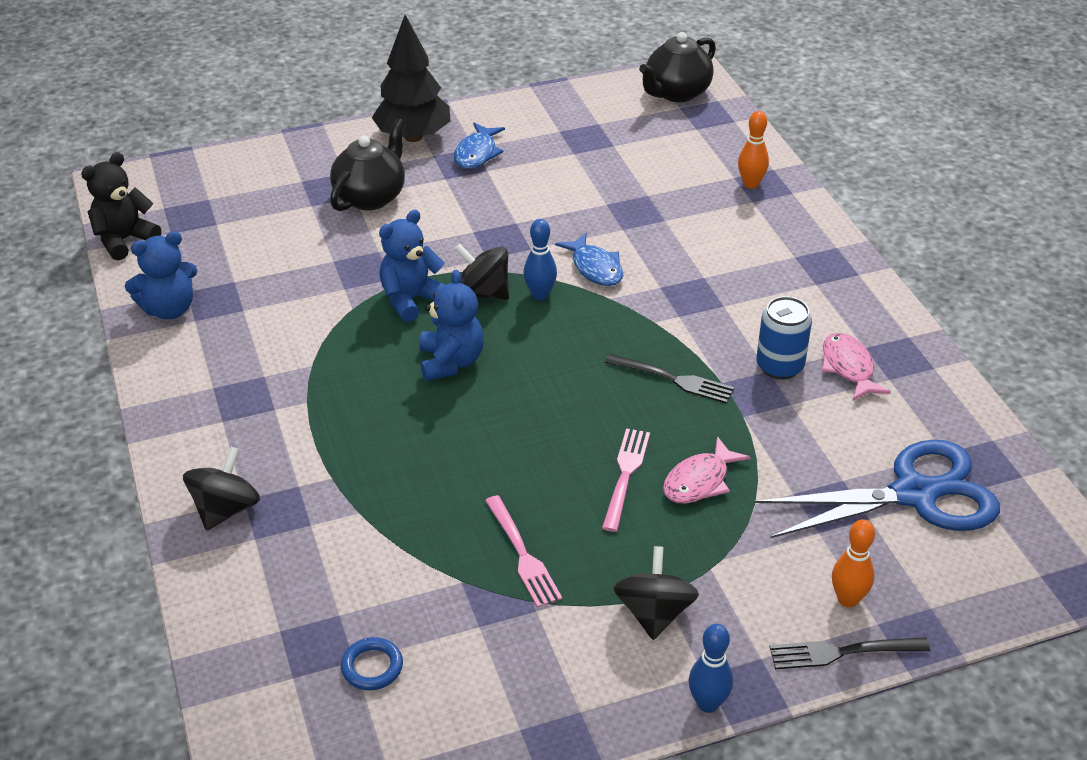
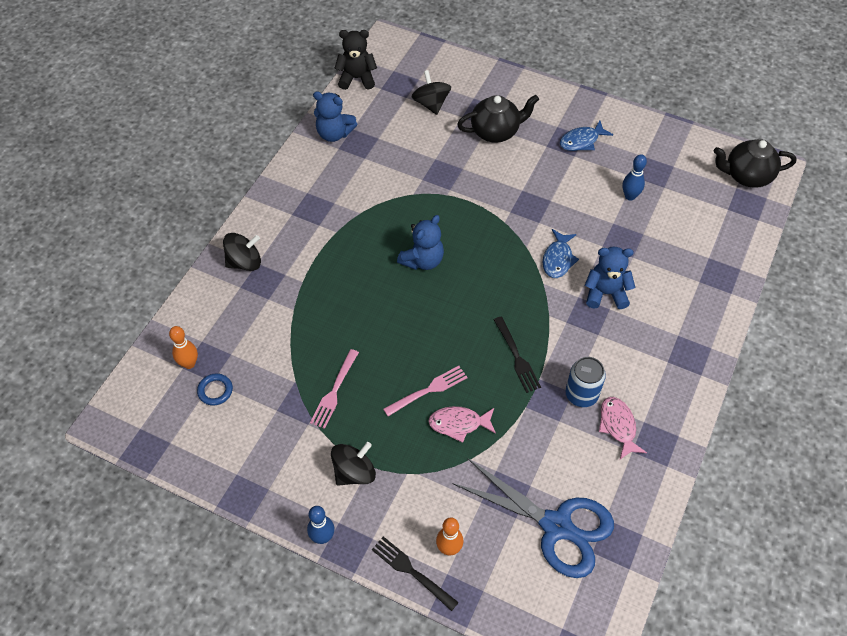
camera: 45 degrees right, 15 degrees up
(411, 299) = (445, 209): blue teddy bear -> blue teddy bear (605, 293)
(413, 137) = (560, 107): black tree -> none
(483, 293) = (483, 231): black spinning top -> black spinning top (431, 104)
(540, 295) = (510, 254): blue bowling pin -> blue bowling pin (630, 196)
(750, 184) = (713, 269): orange bowling pin -> orange bowling pin (189, 364)
(848, 368) = (618, 426): pink fish -> pink fish turned 45 degrees counterclockwise

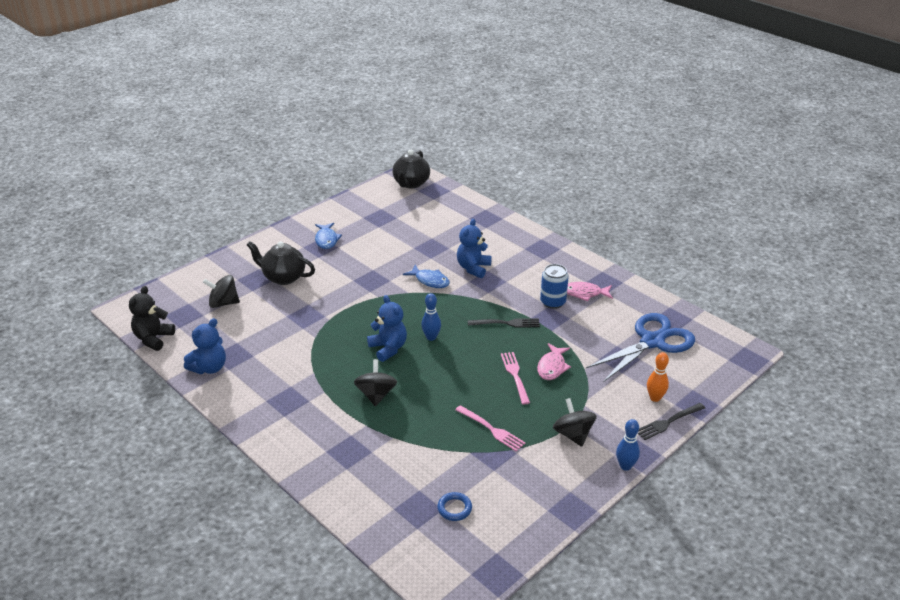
camera: 70 degrees left, 20 degrees down
(189, 364) = (415, 522): orange bowling pin -> none
(244, 262) = (319, 459): black spinning top -> black spinning top (376, 395)
(496, 132) = (283, 277): black teapot -> black teapot turned 75 degrees counterclockwise
(630, 196) = (394, 234): blue bowling pin -> blue bowling pin (431, 337)

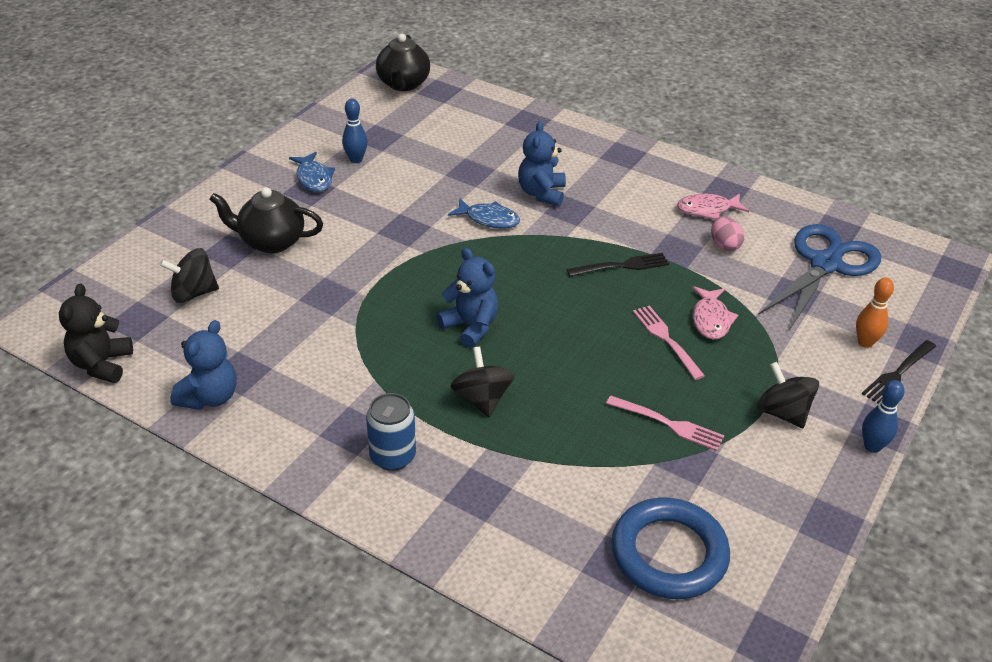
camera: 15 degrees left, 5 degrees up
(431, 337) = (525, 301): blue bowling pin -> blue bowling pin (356, 160)
(454, 508) = (669, 553): blue ring -> blue ring, size x2.25
(553, 302) = (670, 227): blue can -> blue can (392, 456)
(585, 319) = (724, 245): none -> pink egg

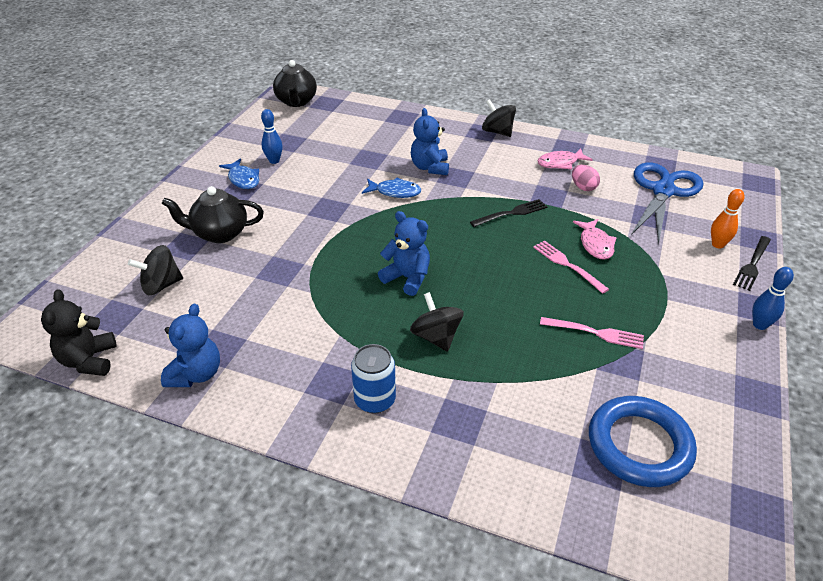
camera: 10 degrees left, 0 degrees up
(782, 412) = (680, 309): black spinning top -> black spinning top (497, 132)

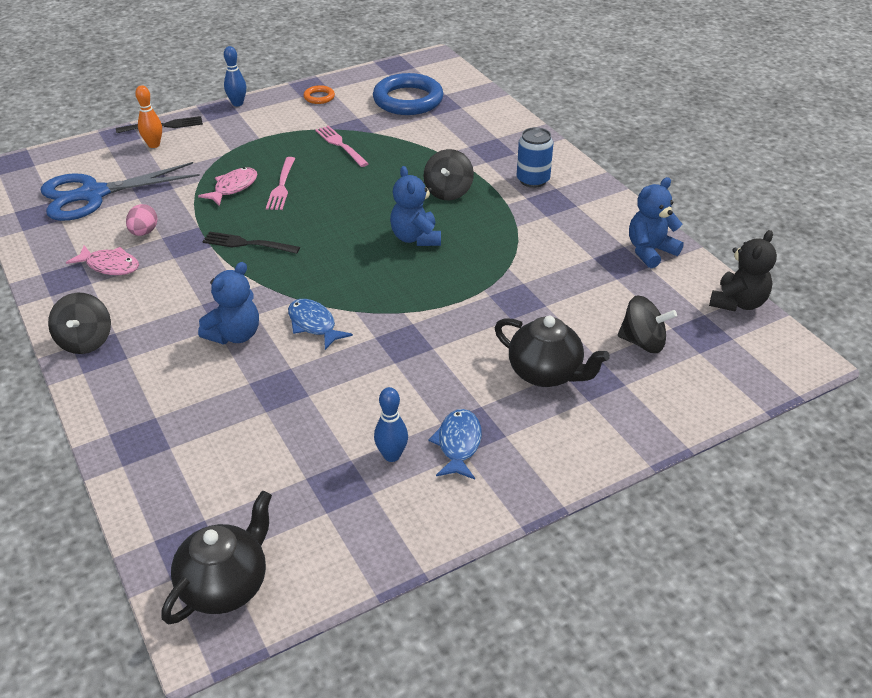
camera: 140 degrees left, 0 degrees up
(719, 384) = (319, 97): none -> orange ring

